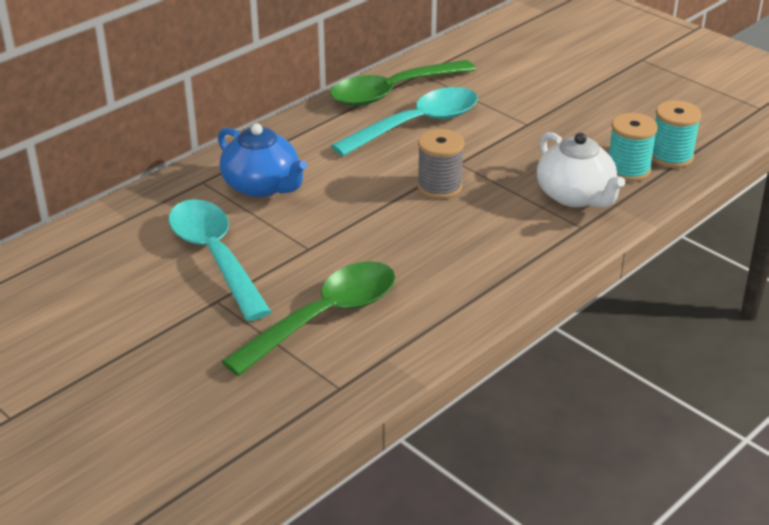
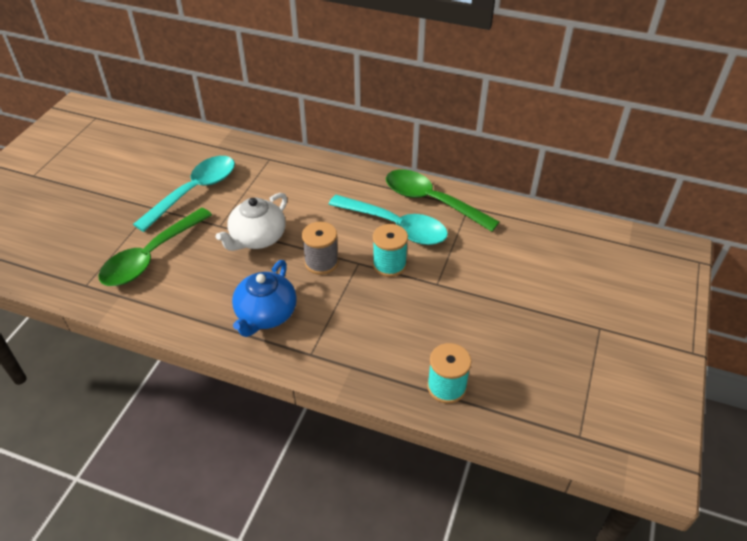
camera: 65 degrees right, 10 degrees up
(262, 186) = (277, 183): blue teapot -> blue teapot (266, 314)
(324, 317) = (151, 256): green spoon -> green spoon turned 105 degrees clockwise
(575, 196) = (351, 340): white teapot -> white teapot (257, 238)
(628, 170) = (408, 363): turquoise spool -> turquoise spool (389, 265)

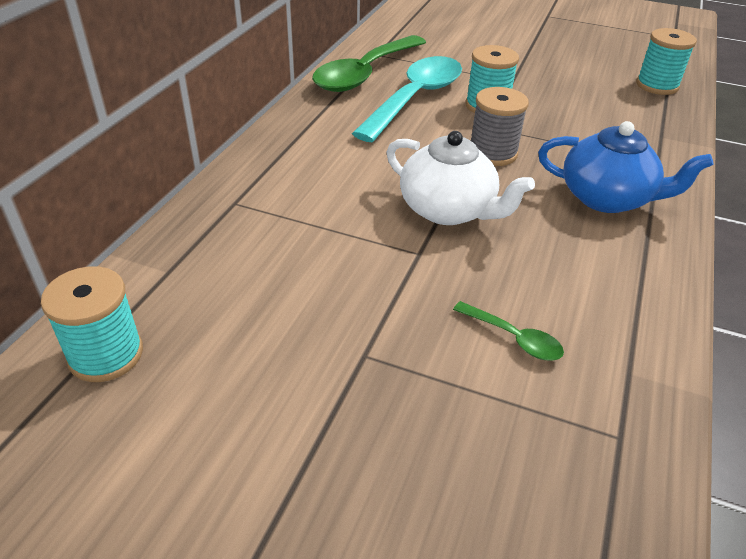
camera: 90 degrees left, 5 degrees down
(151, 256) = (513, 338): green spoon -> green spoon, size x0.43
(168, 139) = (106, 355): none -> turquoise spool
(194, 192) = (318, 293): turquoise spoon -> none

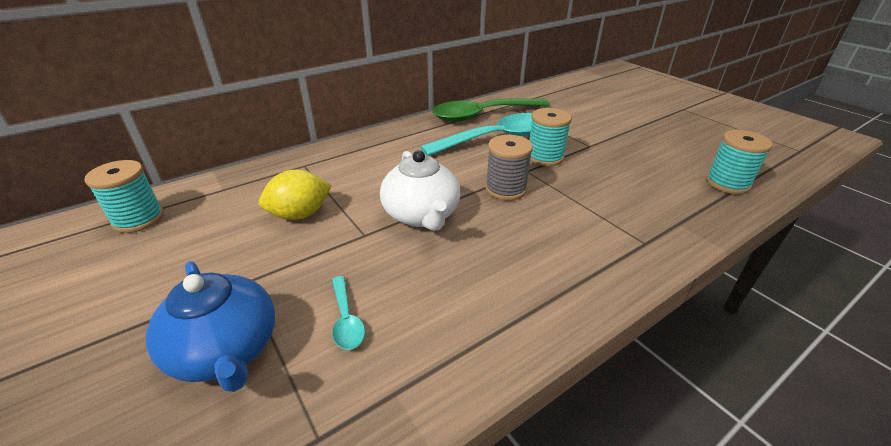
camera: 35 degrees right, 5 degrees down
(318, 261) = (300, 214): none -> yellow lemon
(513, 338) = (346, 319): green spoon -> turquoise spoon
(607, 198) = (558, 253): blue teapot -> blue teapot (226, 351)

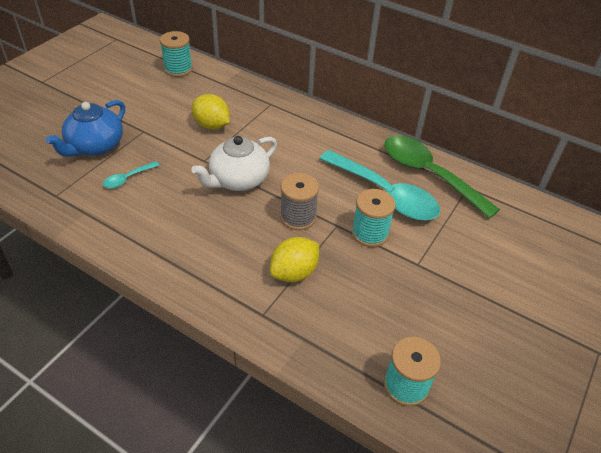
camera: 65 degrees right, 10 degrees up
(587, 209) = (294, 272): none -> yellow lemon

